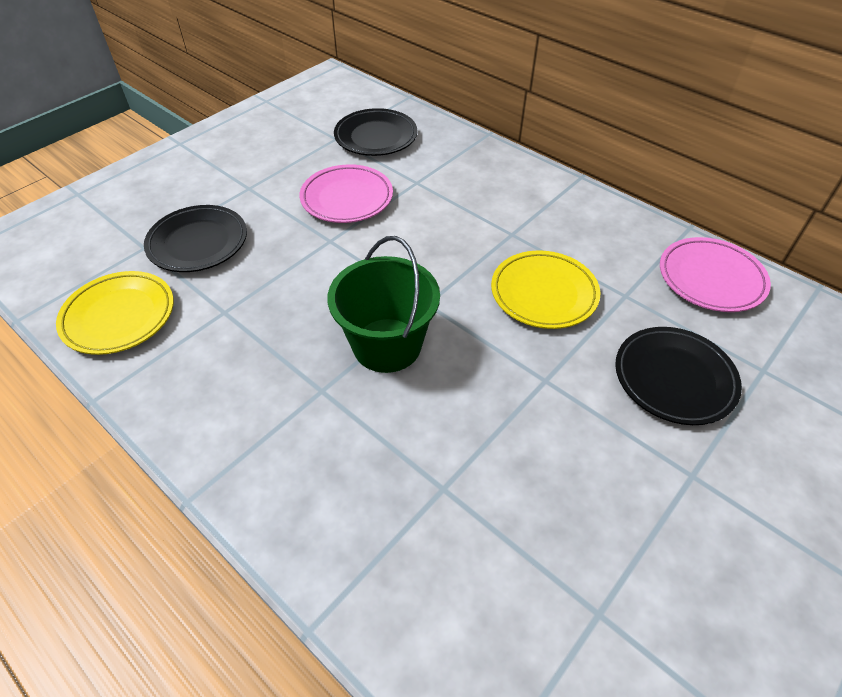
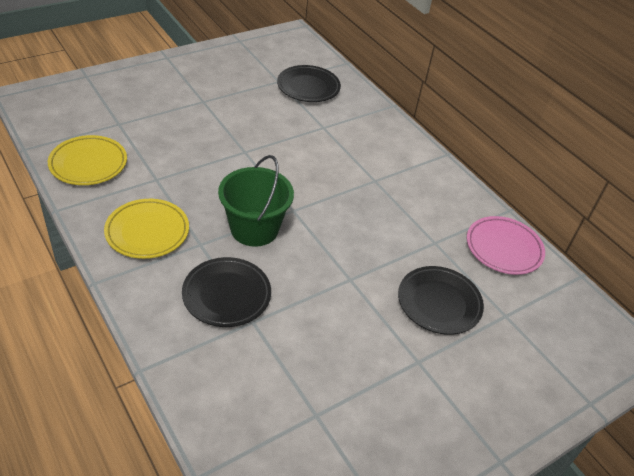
camera: 10 degrees right, 5 degrees down
(198, 243) = (155, 130): black plate -> black plate (226, 295)
(347, 198) = (268, 126): pink plate -> none
(544, 293) = (377, 225): yellow plate -> yellow plate (147, 232)

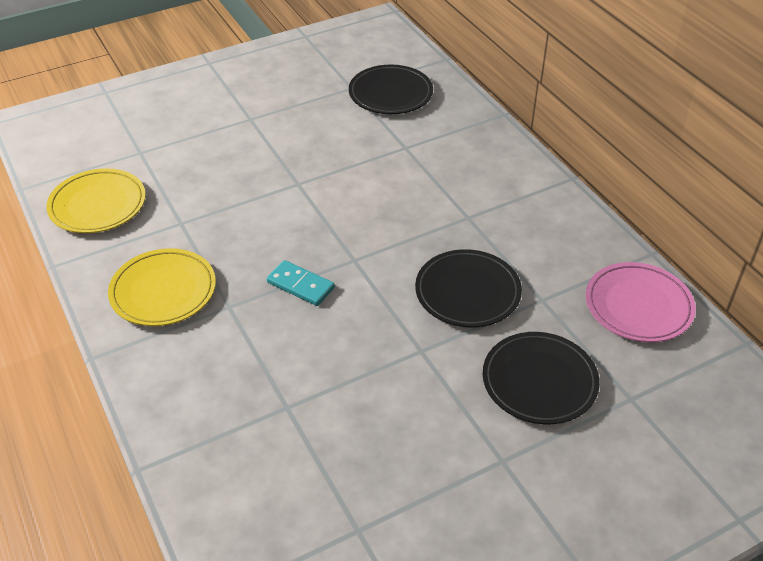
camera: 10 degrees right, 0 degrees up
(226, 295) = (256, 372): black plate -> black plate (467, 292)
(254, 229) = (300, 285): green bucket -> turquoise domino

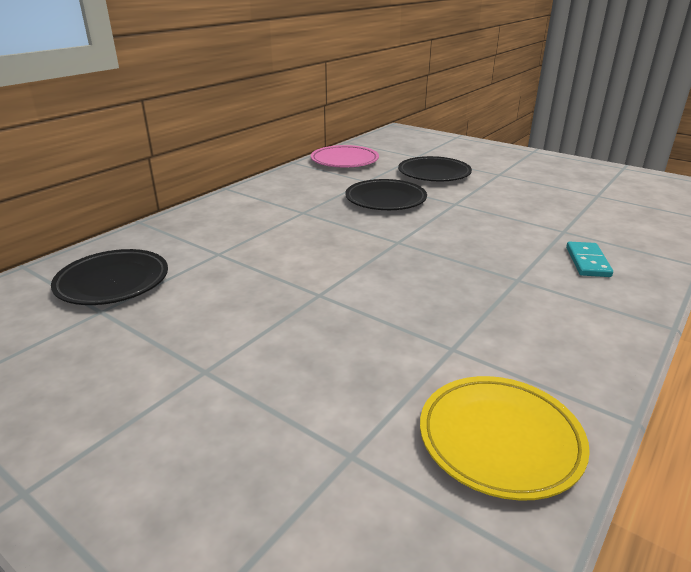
camera: 115 degrees left, 15 degrees down
(163, 291) = (551, 319): yellow plate -> none
(300, 285) = (453, 255): turquoise domino -> turquoise domino (587, 262)

